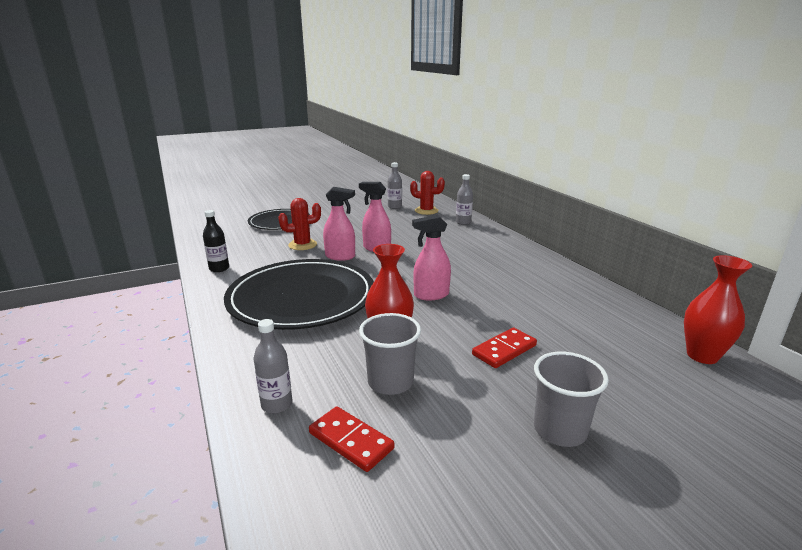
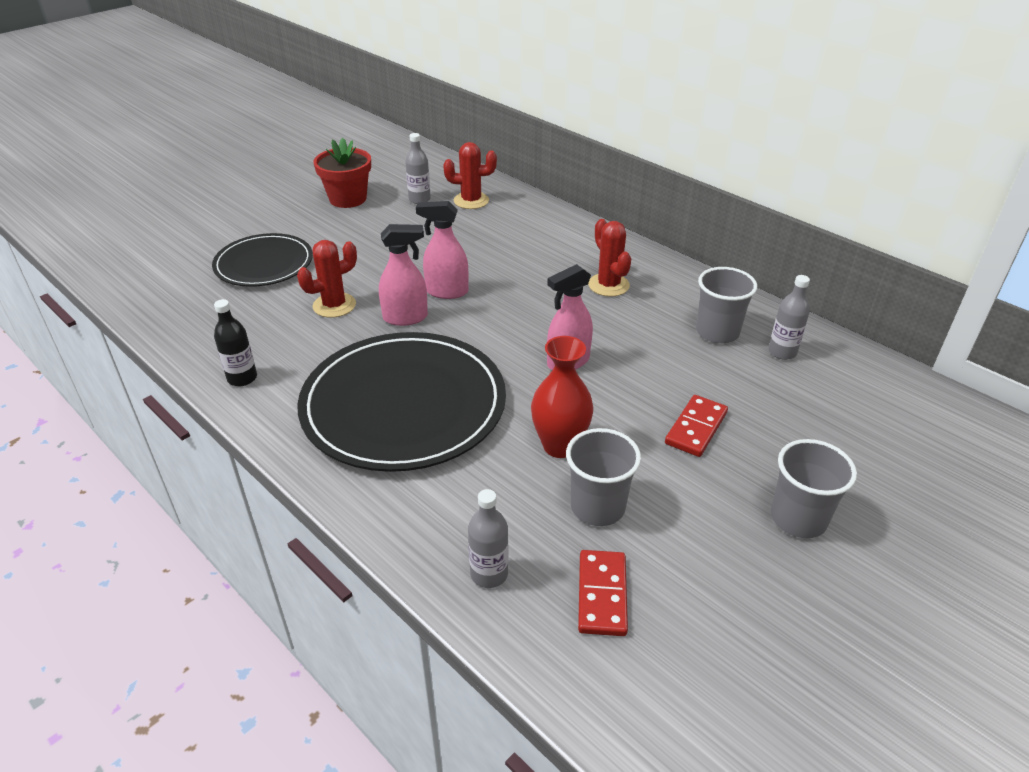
camera: 20 degrees left, 15 degrees up
(350, 441) = (602, 595): red domino -> red domino turned 75 degrees clockwise
(352, 202) = (348, 199): none -> red flower pot
(463, 222) = (535, 216): grey bottle -> grey bottle (782, 352)
(490, 261) = (608, 285): none -> red cactus
(558, 297) = (717, 332): none -> grey cup
(702, 356) = (893, 385): red vase -> none

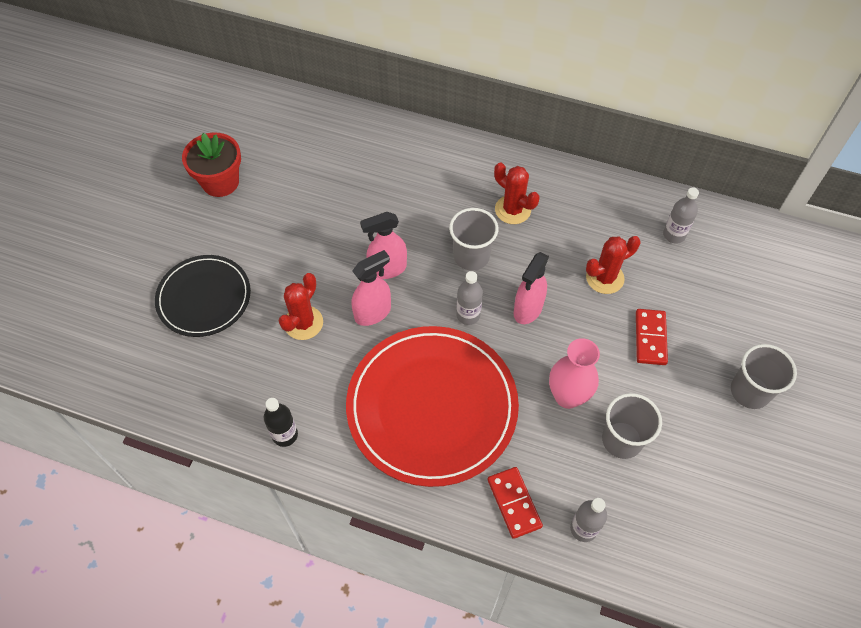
camera: 25 degrees left, 20 degrees up
(404, 405) = (432, 406): black plate -> red plate
(419, 199) = (288, 159): grey bottle -> grey bottle (468, 315)
(471, 201) = (337, 144): red cactus -> red cactus (604, 278)
(560, 446) = (567, 396): red vase -> pink vase
(602, 595) = (661, 510): red domino -> red domino (514, 503)
(717, 332) = (619, 232): grey cup -> grey cup (471, 256)

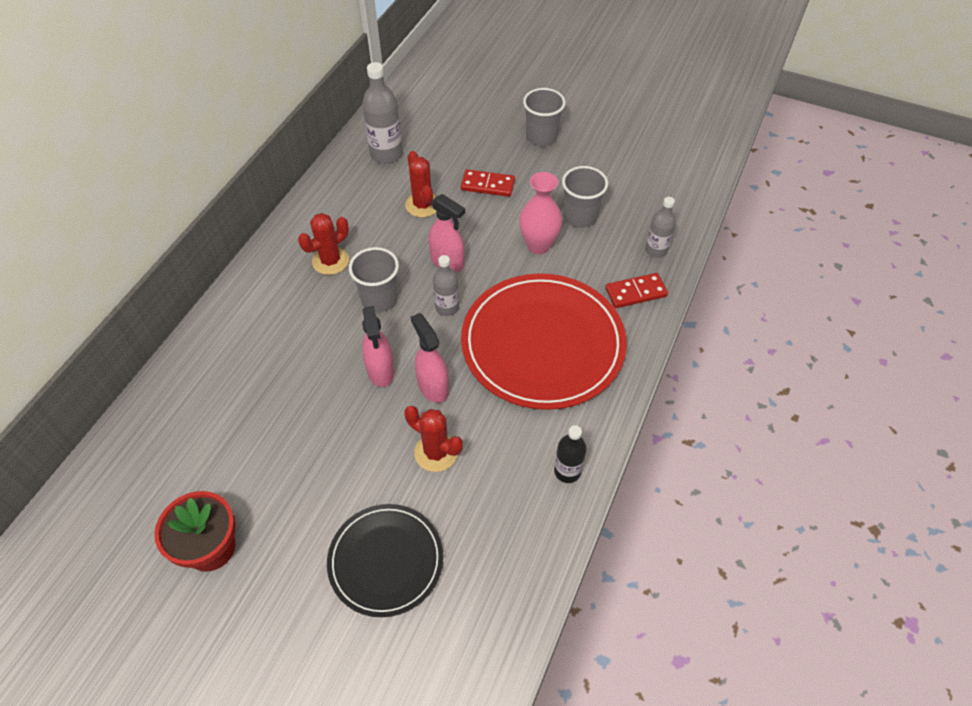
camera: 85 degrees left, 5 degrees down
(674, 235) = (386, 154): grey bottle -> grey bottle, size x1.60

